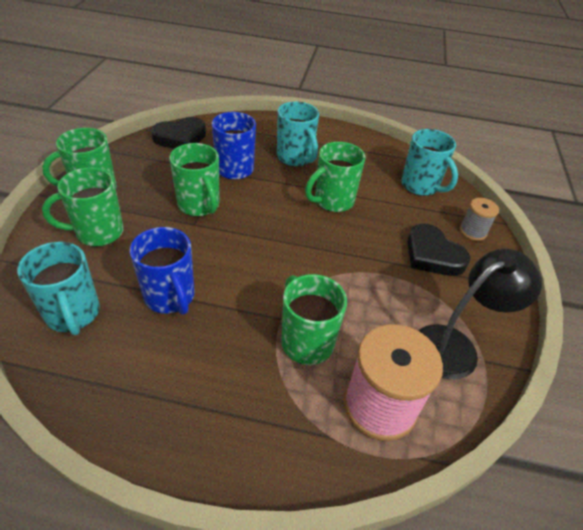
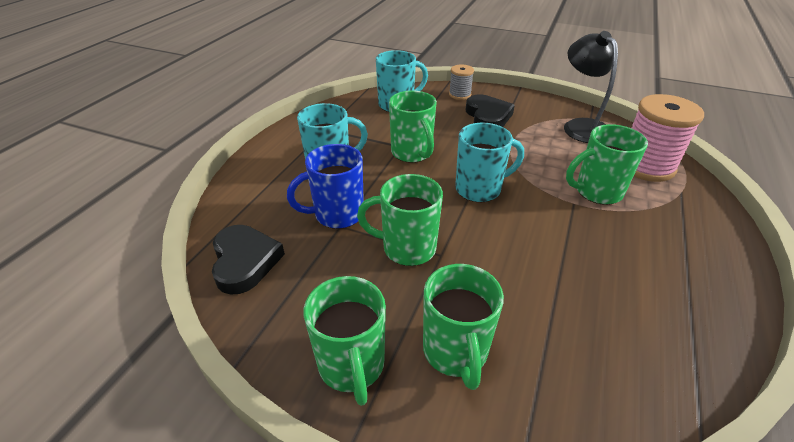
camera: 75 degrees left, 5 degrees down
(73, 314) = (608, 368): turquoise mug -> turquoise mug (479, 189)
(170, 297) = (563, 277): blue mug -> none
(199, 205) = (407, 248): green mug -> green mug turned 150 degrees counterclockwise
(432, 255) = (488, 116): black heart -> black heart turned 75 degrees counterclockwise

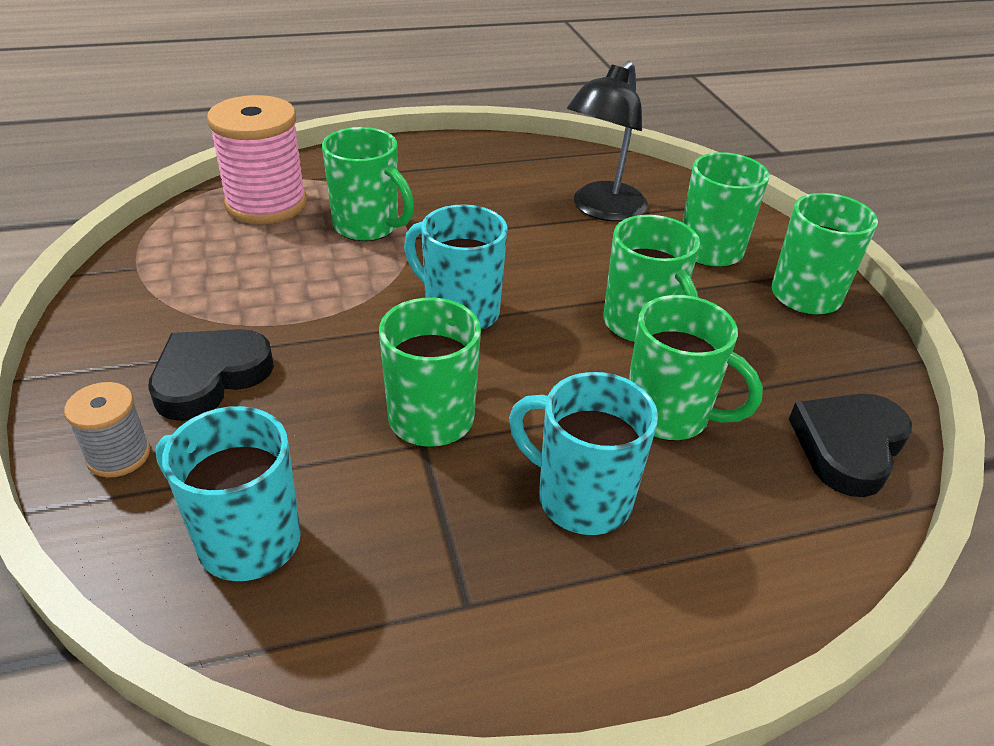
camera: 130 degrees left, 0 degrees up
(337, 214) = (669, 415): blue mug -> green mug
(581, 126) = (176, 270): black lamp -> black lamp (602, 210)

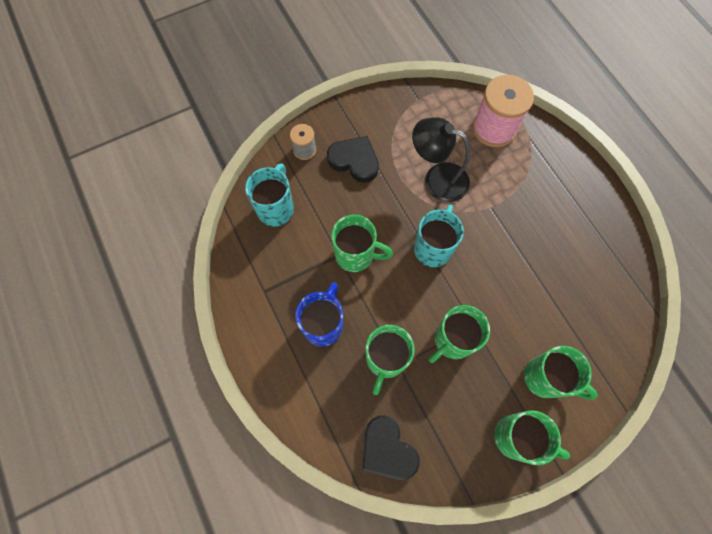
camera: 80 degrees right, 30 degrees up
(368, 227) = (492, 184): green mug -> none
(581, 498) = (323, 325): turquoise mug -> blue mug
(602, 210) = (565, 306): black lamp -> black lamp (437, 179)
(848, 446) = (387, 449): black heart -> black heart turned 150 degrees counterclockwise

